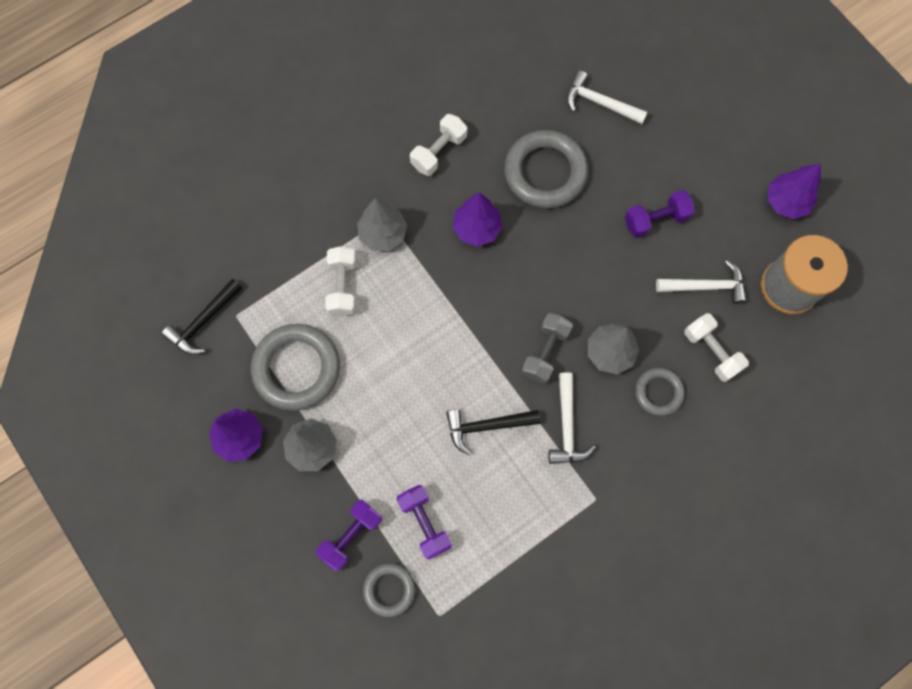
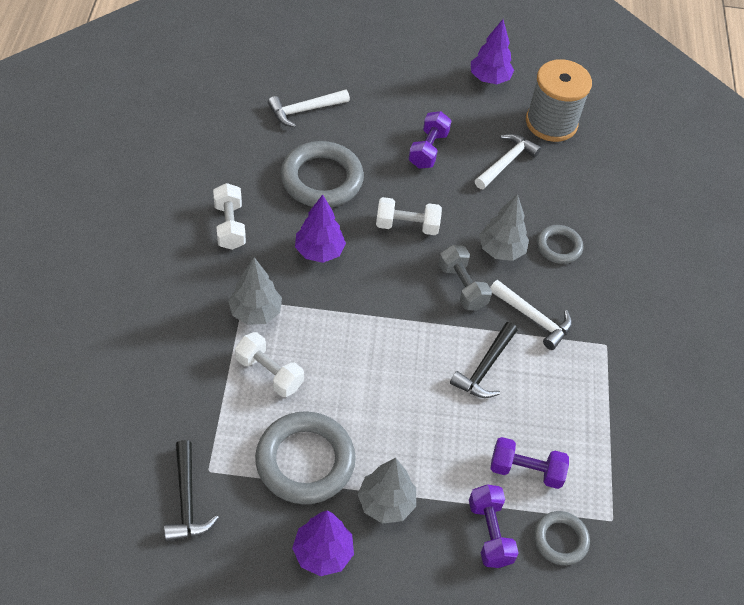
camera: 55 degrees left, 20 degrees down
(711, 351) = (556, 196): white dumbbell -> white dumbbell (407, 226)

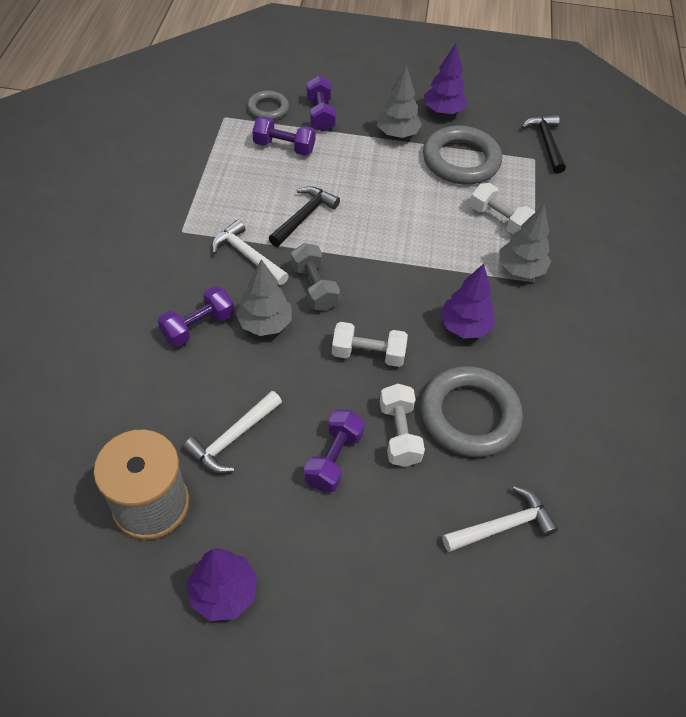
camera: 175 degrees left, 0 degrees up
(229, 226) = (565, 357): white dumbbell -> white dumbbell (399, 434)
(559, 247) = (198, 326): grey ring -> purple dumbbell

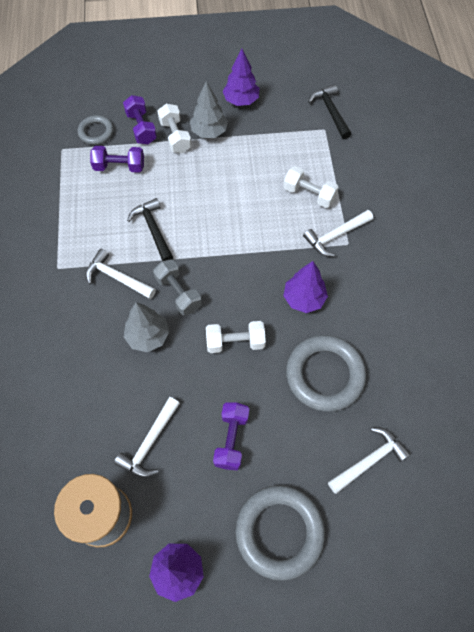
camera: 10 degrees left, 10 degrees up
(198, 326) = (95, 352): purple dumbbell -> none
(304, 216) = (153, 229): black hammer -> black hammer turned 45 degrees counterclockwise
(399, 434) = (275, 405): white dumbbell -> white dumbbell (175, 136)
(461, 160) = (266, 145): grey ring -> grey ring (279, 532)
(520, 269) = (335, 236): grey tree -> white hammer

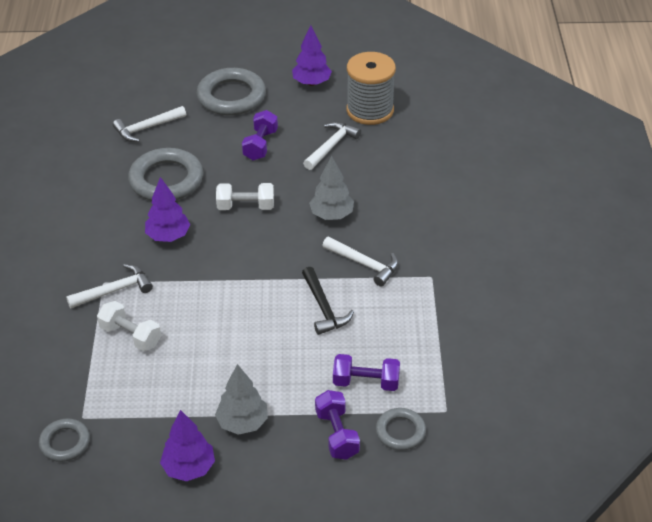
camera: 175 degrees left, 20 degrees down
(175, 136) = (290, 419): white dumbbell -> none
(178, 293) = (299, 247): grey dumbbell -> none
(330, 112) = (65, 442): black hammer -> grey ring

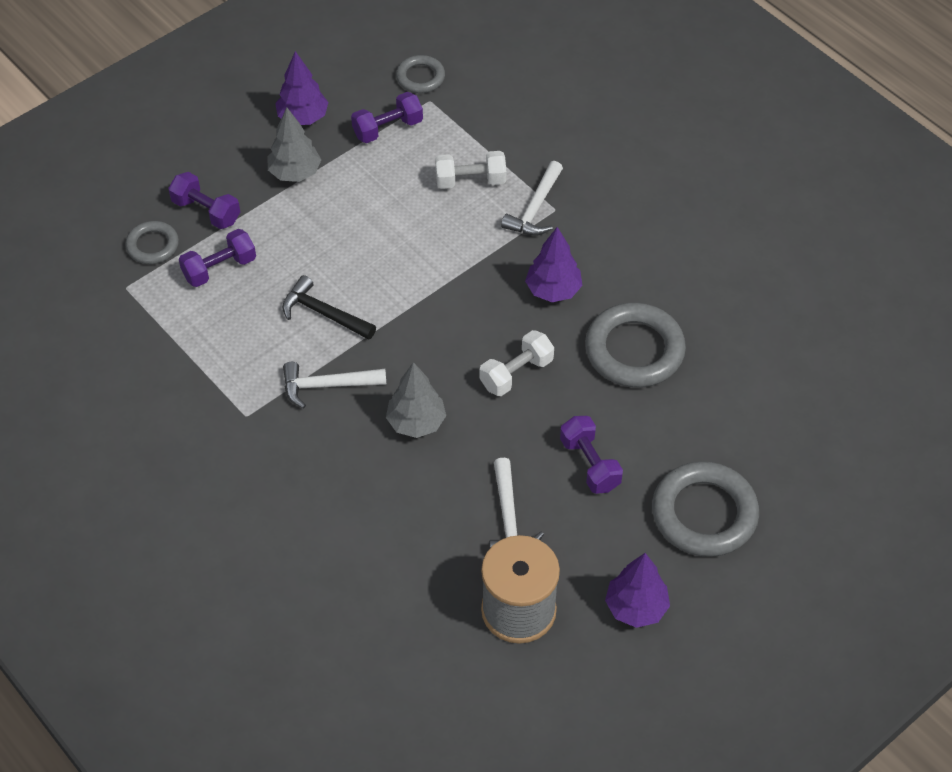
camera: 140 degrees right, 10 degrees up
(138, 414) = (388, 128): none -> purple dumbbell
(147, 128) = (738, 400): white hammer -> none

